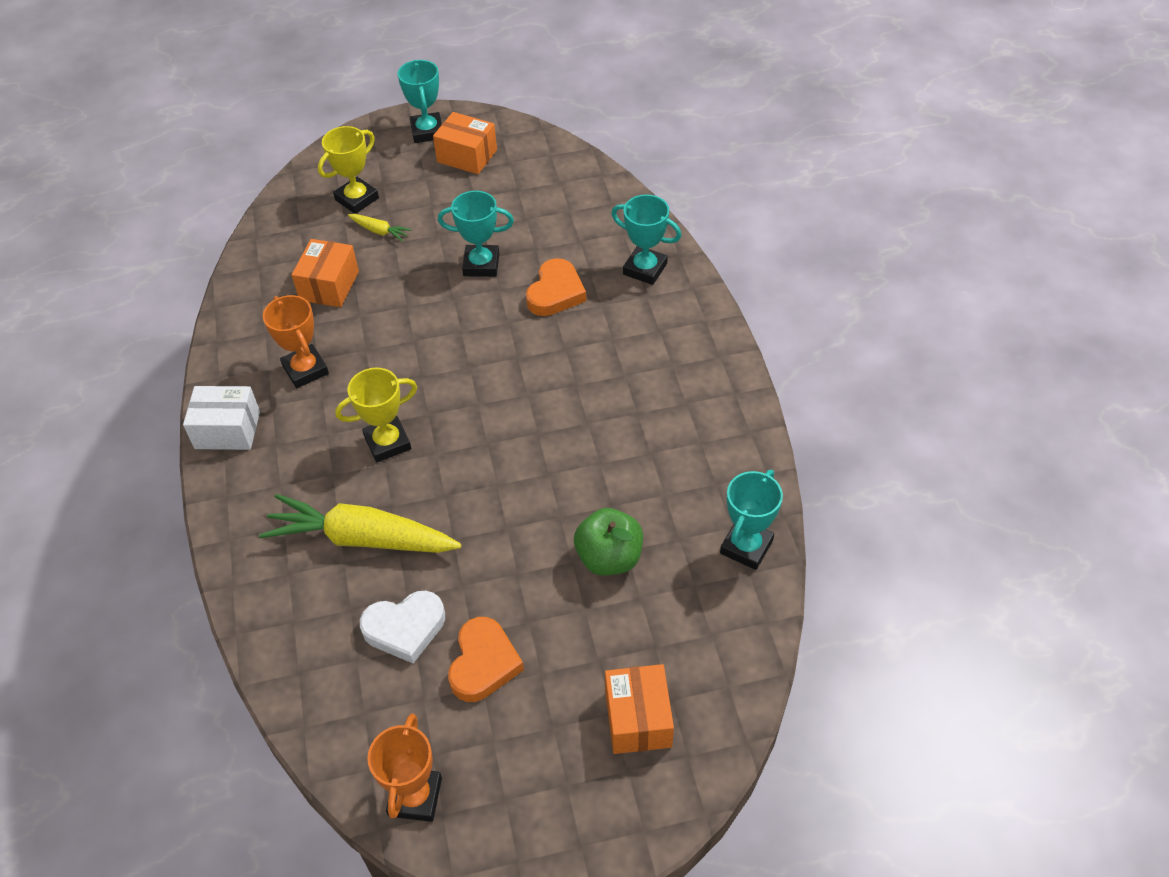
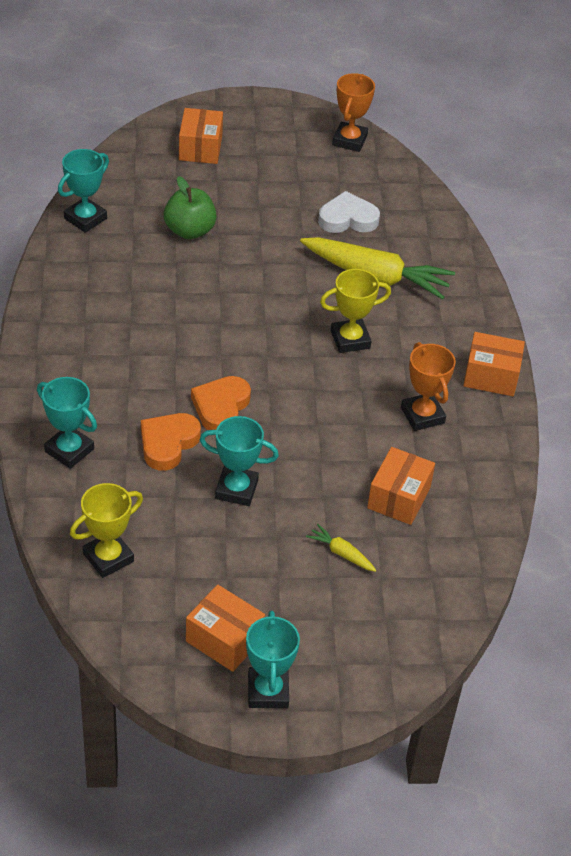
camera: 175 degrees left, 5 degrees down
(227, 430) = (491, 376): white box -> orange box
(357, 199) = (364, 603): yellow trophy -> yellow trophy (108, 557)
(483, 663) = (295, 191): orange heart -> orange heart (221, 407)

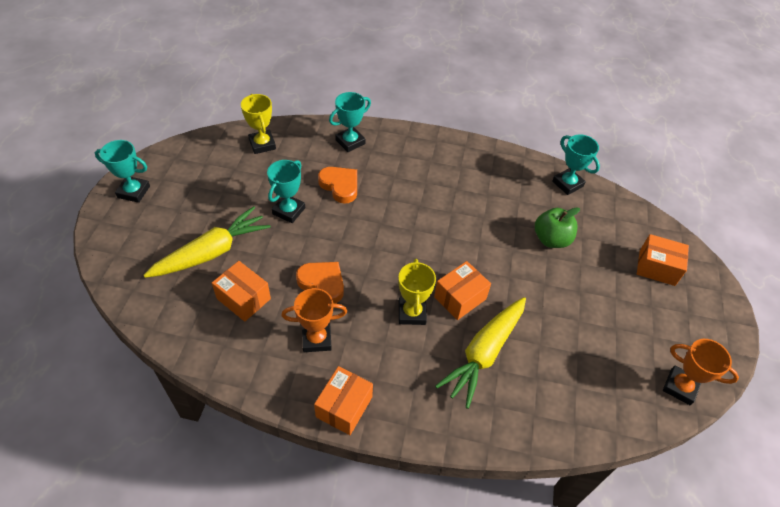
camera: 105 degrees right, 5 degrees up
(221, 407) = (363, 219): orange heart -> orange heart (322, 283)
(224, 639) = (179, 181): orange box -> orange box (460, 298)
(341, 553) = (212, 252): yellow carrot -> yellow carrot, size x2.33
(348, 219) = (562, 353): white heart -> none

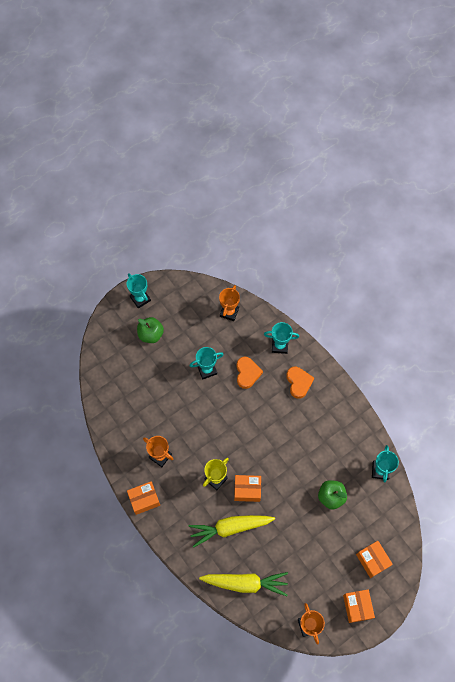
camera: 45 degrees right, 15 degrees up
(181, 218) = (151, 334): none -> green apple
(212, 252) = (150, 367): yellow carrot -> yellow carrot (246, 583)
(243, 298) = (145, 407): orange box -> orange box (357, 607)
(262, 144) = (229, 312): yellow trophy -> orange trophy
(322, 283) = (187, 428): orange heart -> orange heart (298, 383)

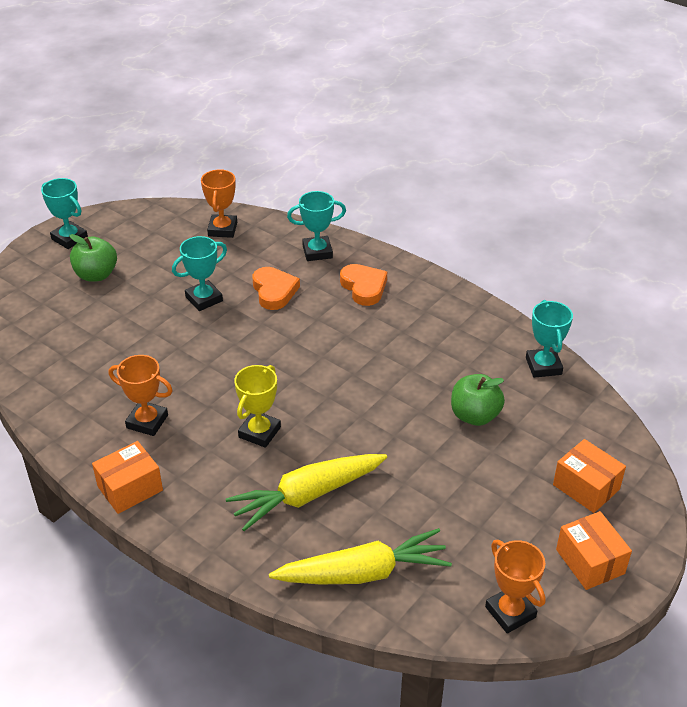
camera: 15 degrees left, 25 degrees down
(247, 490) = (322, 436): orange box -> none

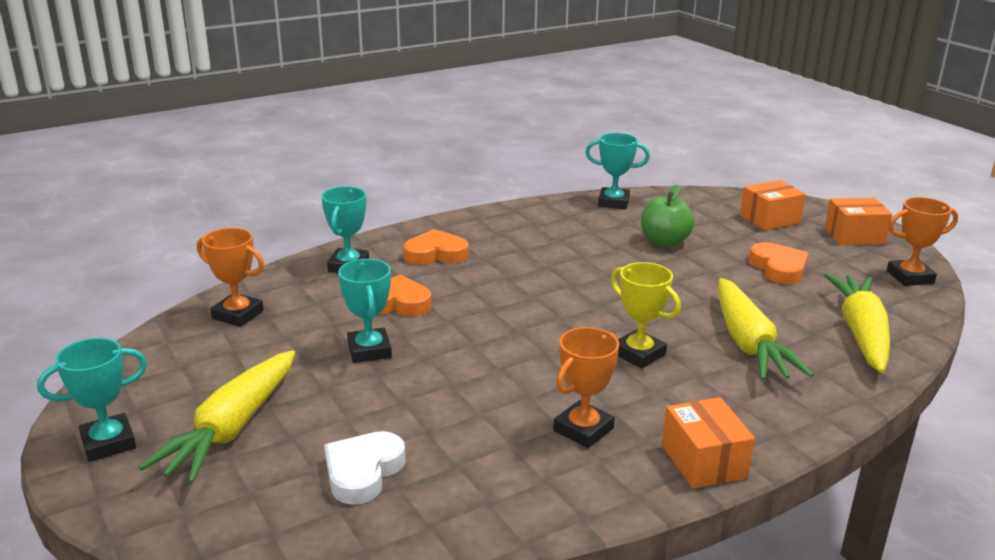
camera: 70 degrees left, 15 degrees down
(72, 338) = (363, 472): none -> white heart
(96, 275) = (231, 429): green apple -> yellow carrot
(467, 504) = (778, 268): none -> orange heart

